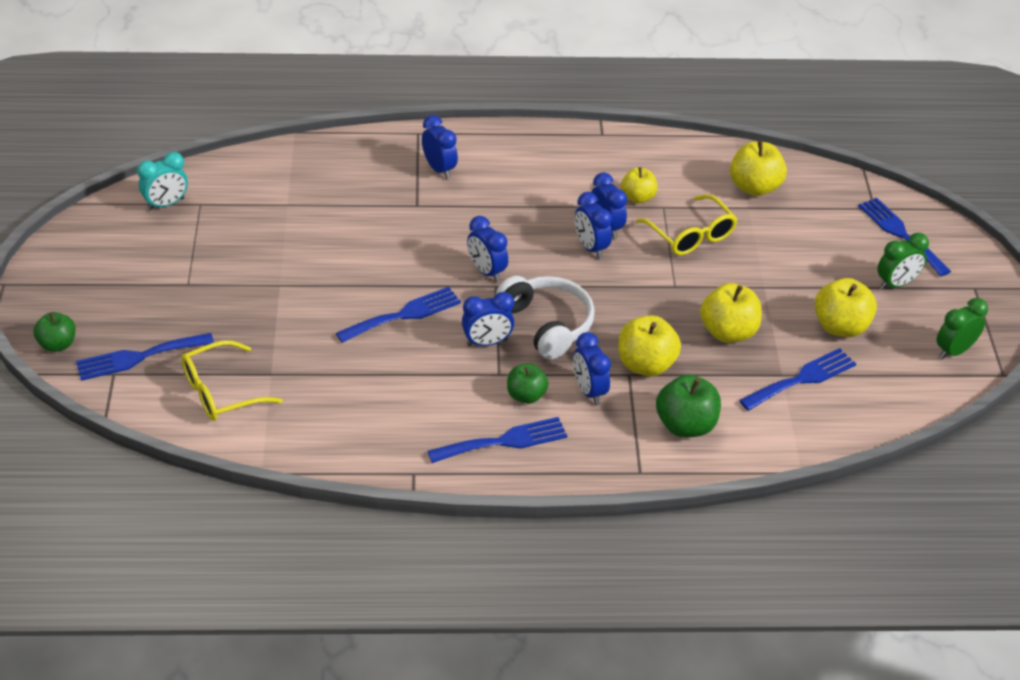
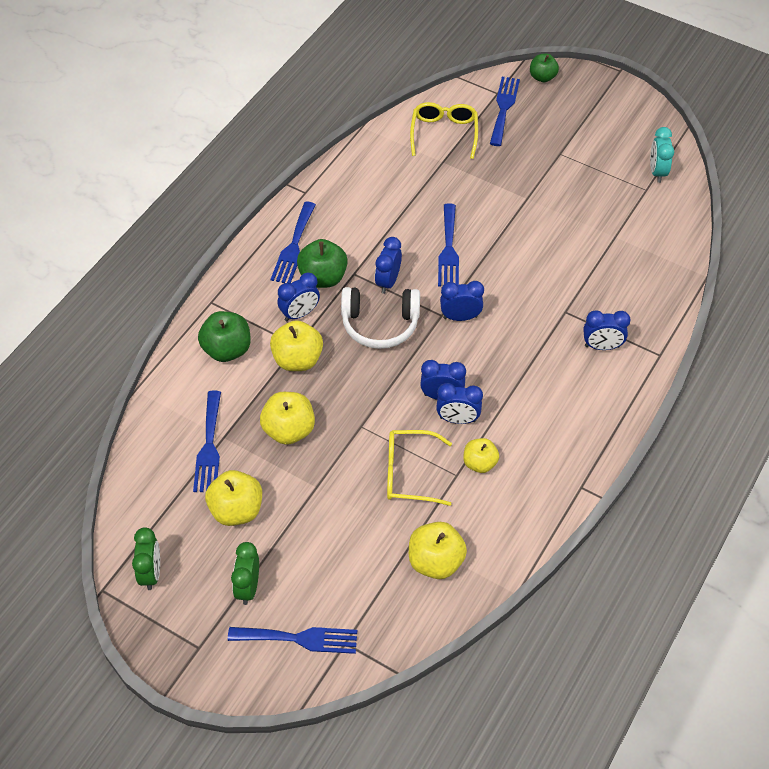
camera: 125 degrees right, 10 degrees up
(526, 395) = (323, 278): green apple -> green apple, size x1.54
(589, 391) = (299, 314): blue clock -> blue clock turned 135 degrees clockwise

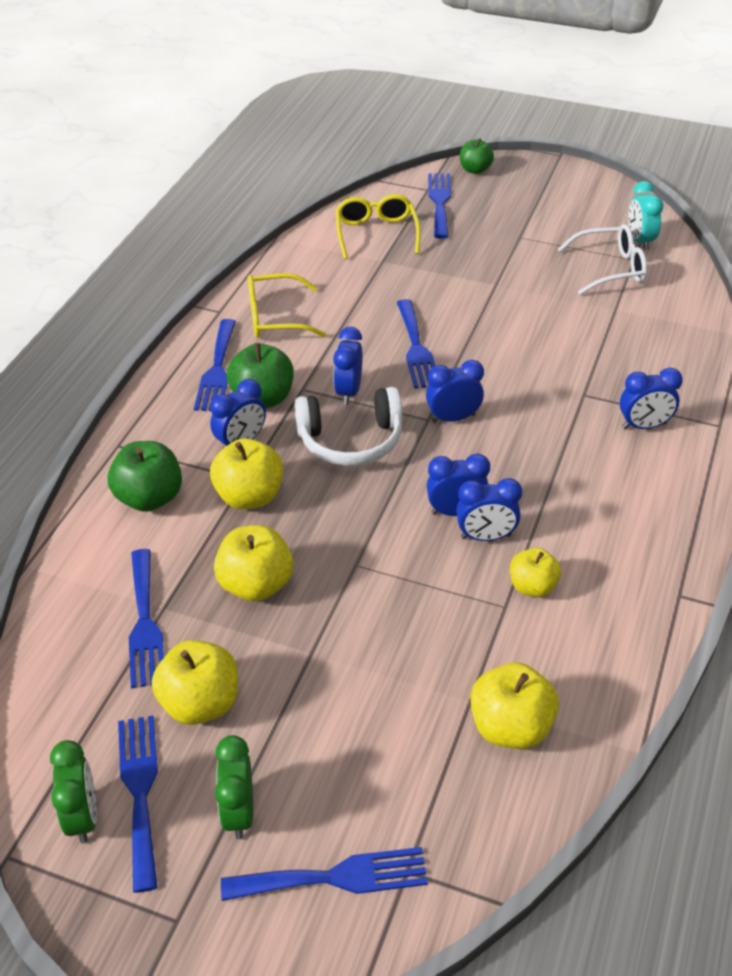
camera: 10 degrees left, 10 degrees down
(189, 563) = (140, 791): none -> blue fork
(408, 473) = (438, 614): yellow glasses -> yellow glasses (275, 318)
(624, 196) = (611, 268): none -> white glasses

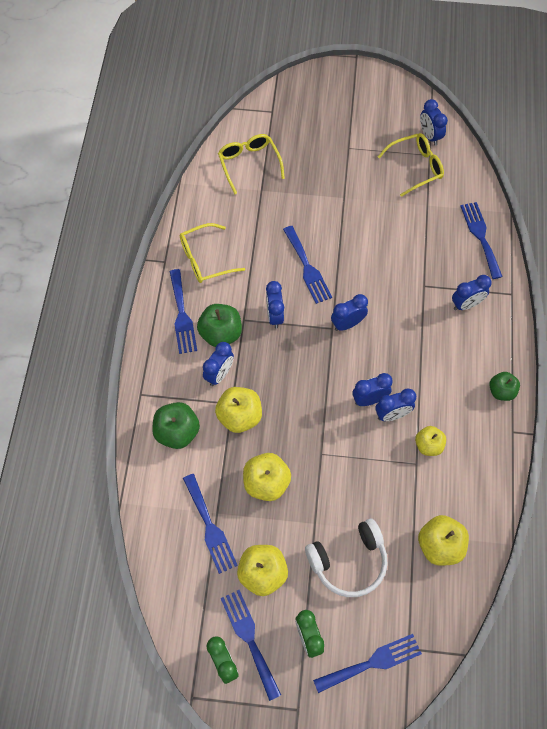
camera: 15 degrees left, 20 degrees up
(351, 440) = (288, 357): white headphones -> white headphones (349, 562)
(440, 202) = (284, 123): blue fork -> blue fork (480, 236)
(475, 170) = (300, 84): green apple -> green apple (501, 391)
(611, 268) = (416, 167): white glasses -> yellow glasses
(640, 241) = (429, 136): turquoise clock -> blue clock

